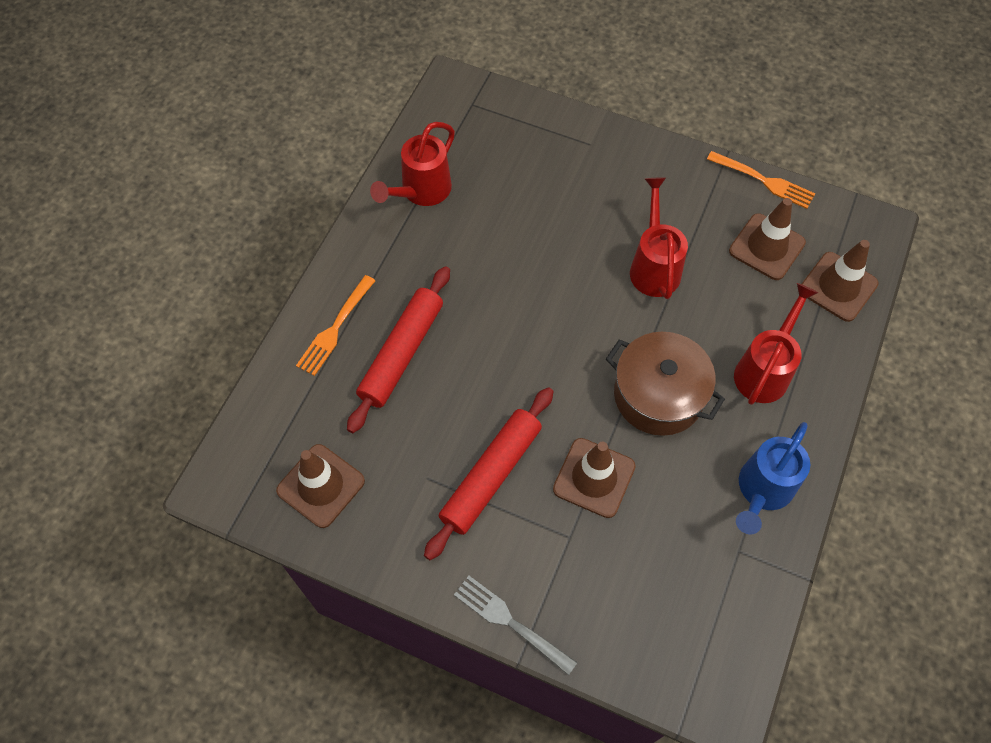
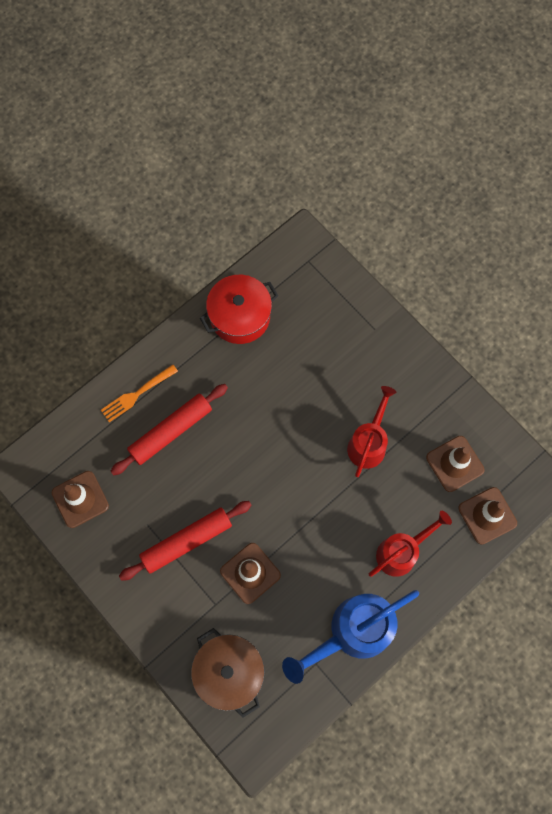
camera: 25 degrees right, 10 degrees up
(421, 191) = (240, 316): red watering can -> red pot
(511, 623) = (153, 641): grey fork -> none
(658, 395) = (321, 537): brown pot -> brown pot (229, 672)
(762, 490) = (352, 632): blue watering can -> blue watering can, size x1.53
(763, 180) = (482, 412): orange fork -> none

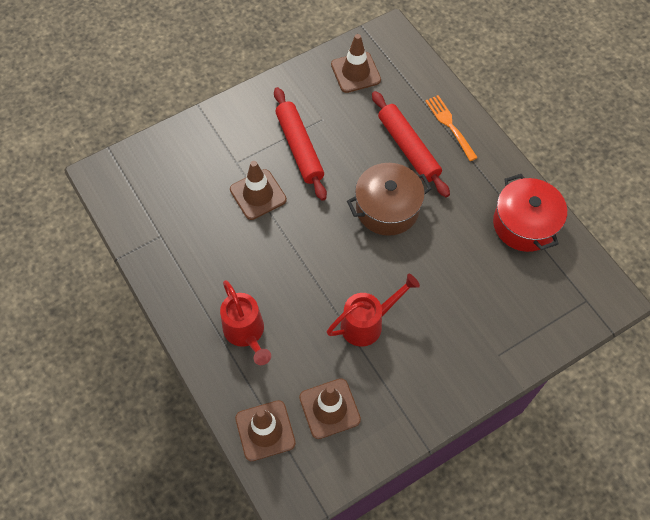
camera: 100 degrees right, 10 degrees down
(229, 672) = (173, 165): brown pot -> brown pot (387, 208)
(352, 632) = (179, 273): blue watering can -> none
(368, 443) = (367, 323): red watering can -> red watering can turned 60 degrees counterclockwise

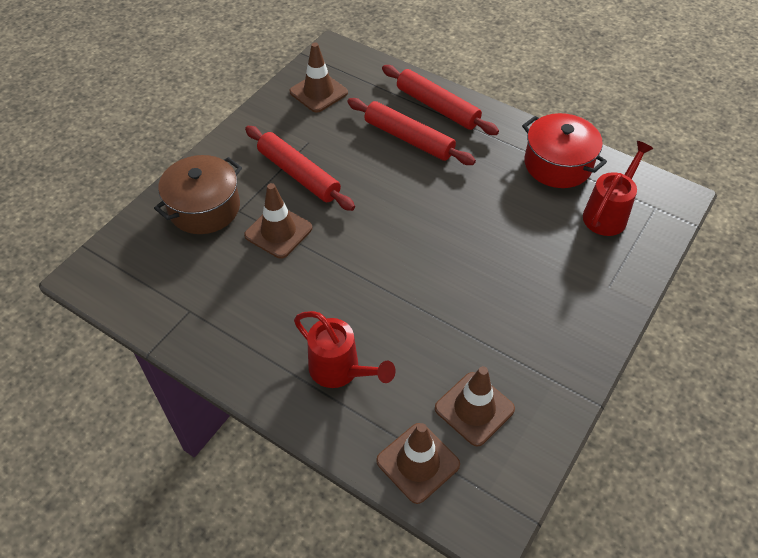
camera: 25 degrees left, 10 degrees down
(367, 323) = (463, 309): red watering can -> red watering can (608, 214)
(387, 208) = (420, 197): brown pot -> brown pot (204, 208)
(450, 126) = (437, 107): orange fork -> red rolling pin

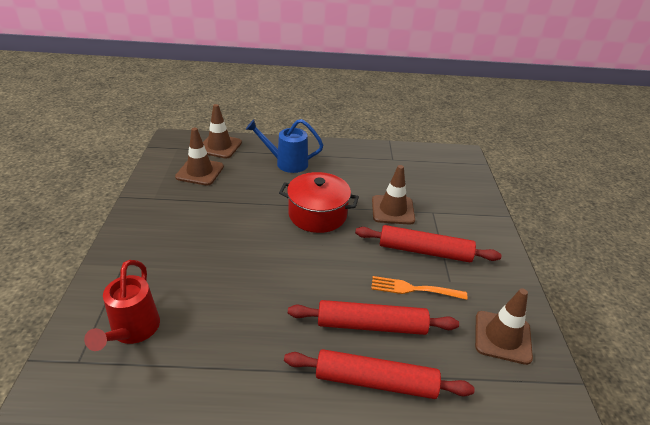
camera: 145 degrees right, 15 degrees down
(204, 208) = (454, 205): brown pot -> none
(340, 370) = (287, 163): red watering can -> blue watering can
(346, 148) = (414, 289): none -> orange fork
(558, 164) = (202, 367): red pot -> red pot (317, 214)

